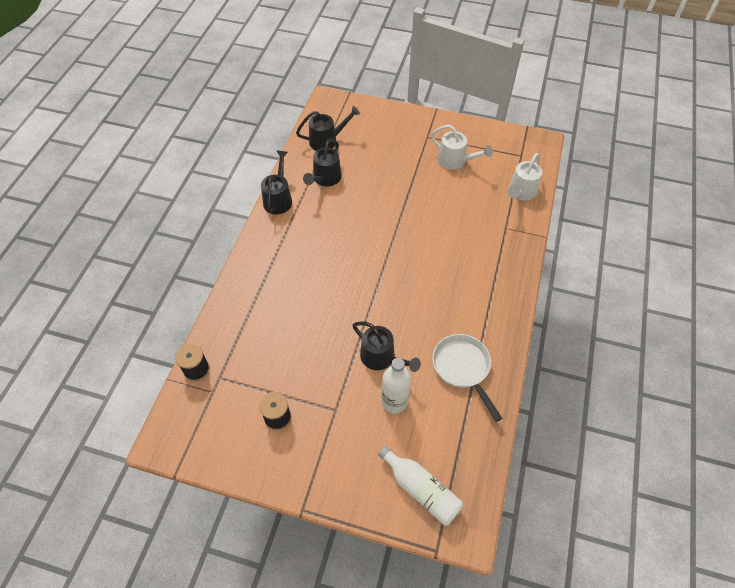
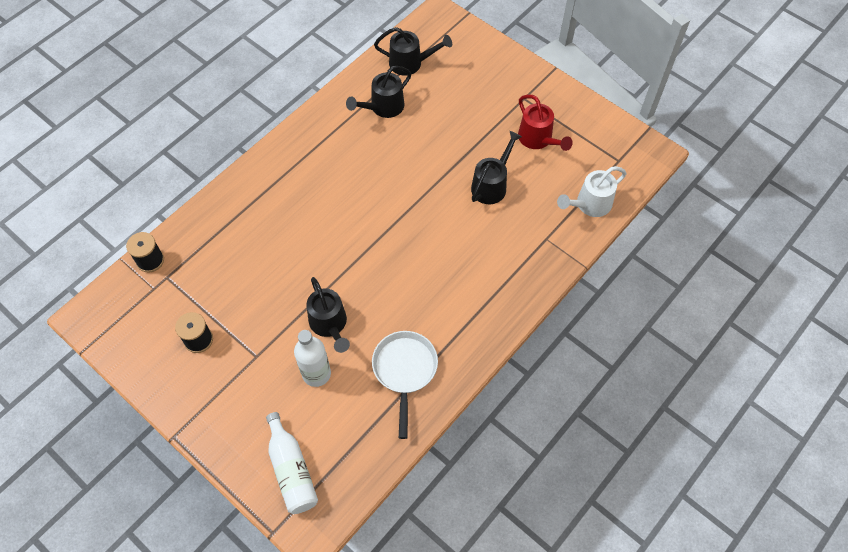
camera: 25 degrees right, 5 degrees up
(279, 198) = (323, 112): black watering can -> black watering can (492, 184)
(456, 161) = (538, 140): white watering can -> red watering can

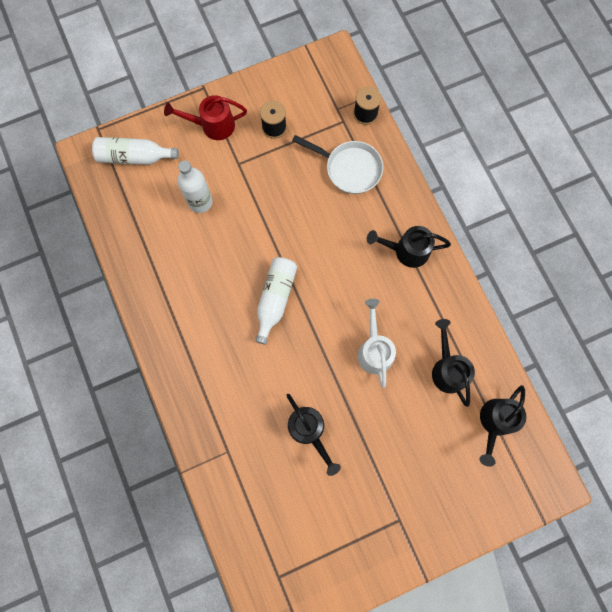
camera: 115 degrees right, 15 degrees up
(330, 325) = (237, 228): black watering can -> black watering can (406, 251)
(387, 259) = (275, 299): none -> white bottle
(405, 370) = (167, 269): white pan -> white pan (349, 169)
(538, 140) = (340, 506): red watering can -> red watering can (212, 125)
(589, 205) = (243, 515): white watering can -> white watering can (374, 349)

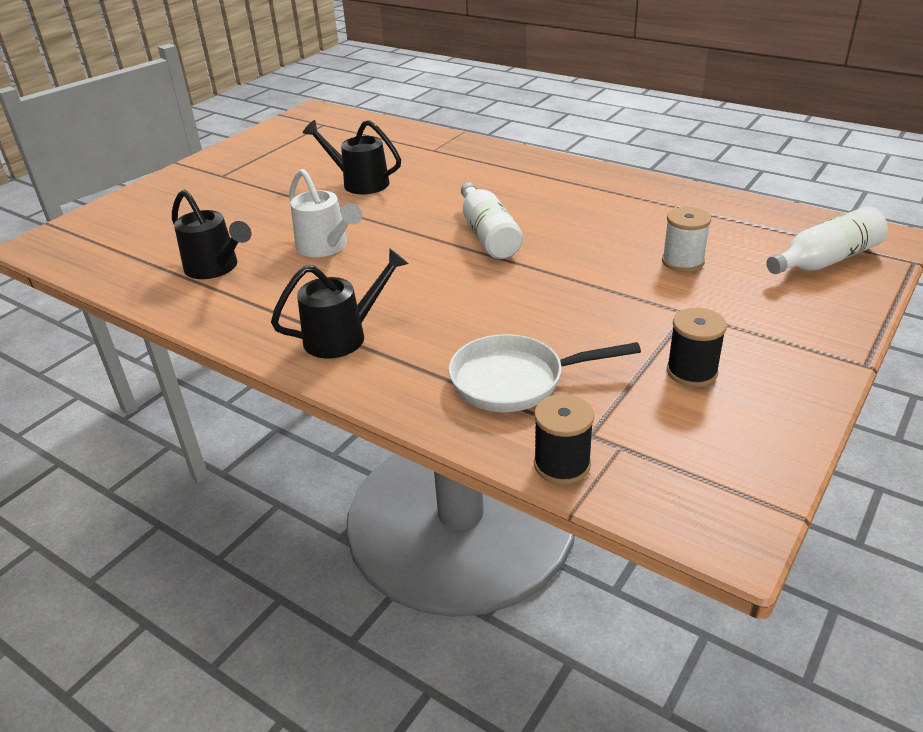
camera: 150 degrees right, 40 degrees down
(200, 202) = (683, 262): white bottle -> white spool
(212, 125) = (782, 331): red watering can -> none
(494, 423) = (131, 256): black watering can -> none

